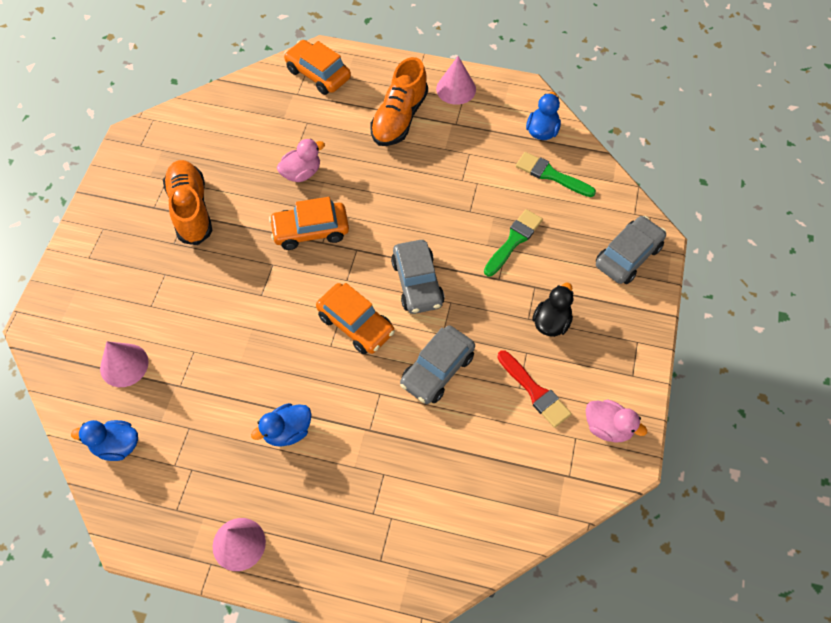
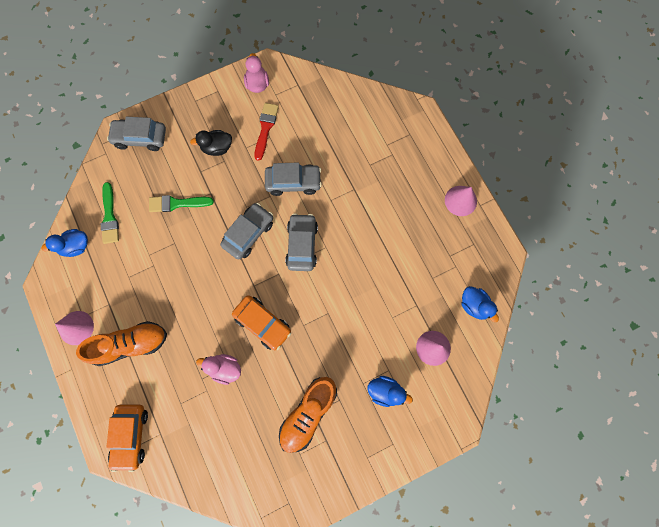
camera: 130 degrees left, 15 degrees up
(287, 431) = (390, 227): blue duck -> blue duck (385, 391)
(356, 324) = (302, 245): orange car -> grey car

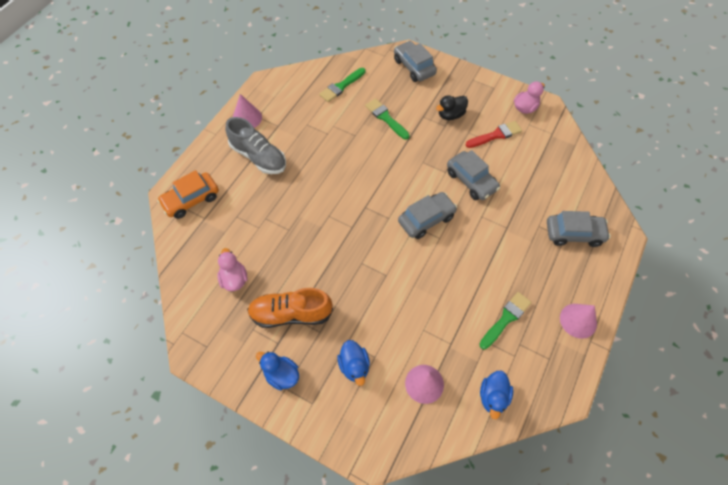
camera: 55 degrees right, 15 degrees down
(76, 246) = (304, 81): blue duck -> blue duck (281, 375)
(130, 344) = (258, 157): orange shoe -> grey shoe
(217, 148) = (450, 115): black duck -> black duck turned 75 degrees counterclockwise
(224, 368) = (284, 229): pink duck -> pink duck (234, 279)
(248, 233) = (403, 177): grey car -> grey car (574, 234)
(263, 323) = (340, 232): orange car -> none
(425, 250) = (506, 318): none -> green brush

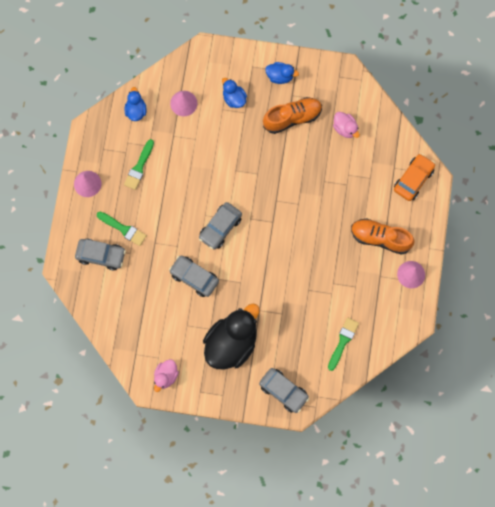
camera: 160 degrees right, 15 degrees up
(258, 157) = (380, 238): grey shoe -> orange shoe
(386, 118) = (288, 318): green brush -> green brush (123, 229)
(450, 115) = (231, 343): black duck -> black duck, size x2.09
(496, 135) = (185, 334): red brush -> none
(574, 234) = (101, 255): grey car -> grey car turned 150 degrees counterclockwise

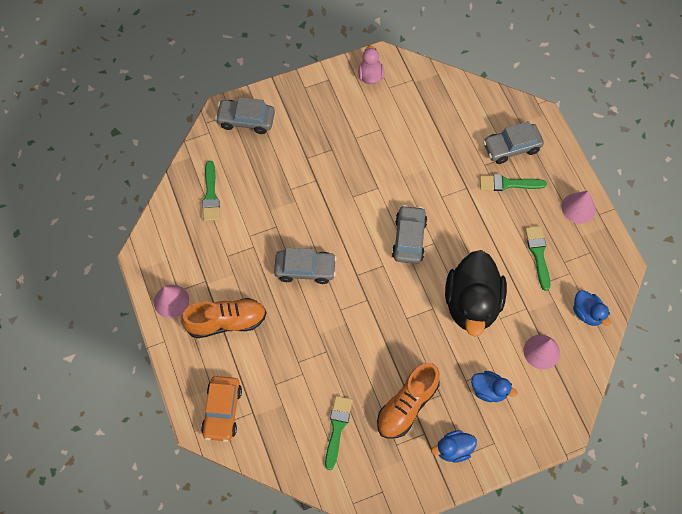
camera: 150 degrees right, 10 degrees down
(194, 277) = (403, 176): grey car -> grey car (305, 269)
(231, 343) = (325, 136): black duck -> black duck (472, 303)
(345, 128) = (337, 428): pink duck -> green brush

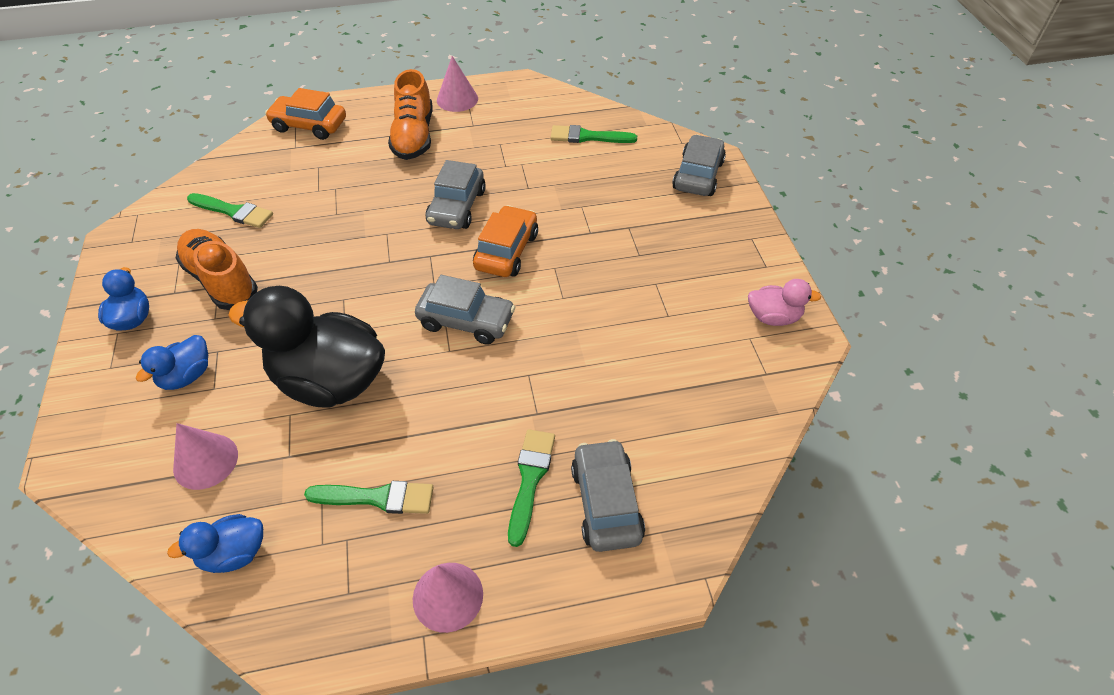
camera: 100 degrees right, 15 degrees down
(343, 227) = (506, 251): none -> orange car

